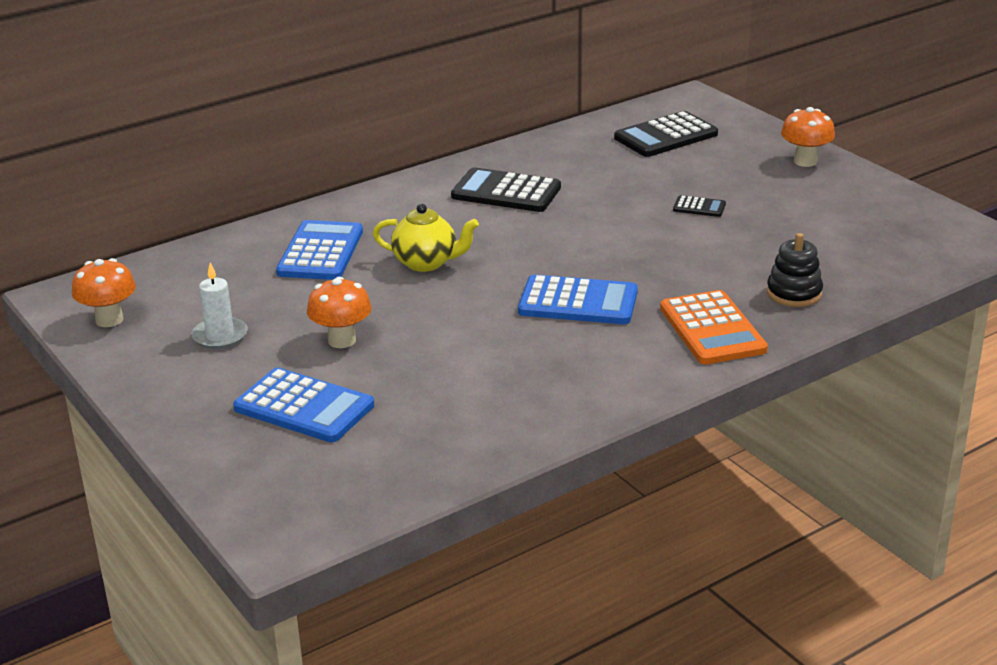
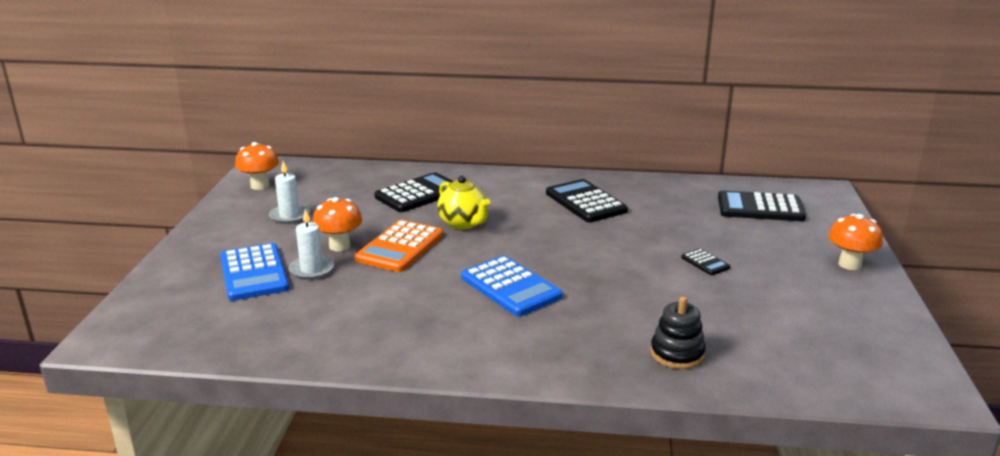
camera: 40 degrees right, 5 degrees down
(321, 252) = (419, 194): blue calculator -> black calculator
(359, 375) = (312, 270): none -> white candle
(712, 329) = (569, 348): orange calculator -> orange calculator (400, 247)

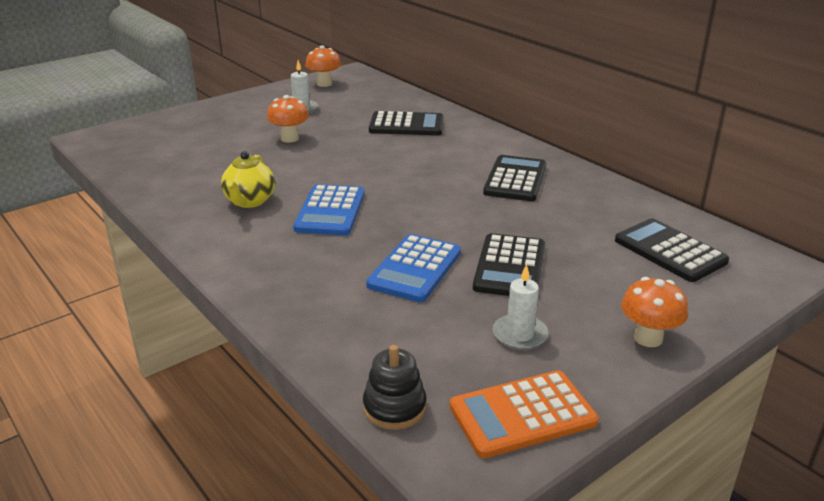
camera: 45 degrees right, 5 degrees up
(253, 273) = (216, 134): blue calculator -> blue calculator (414, 269)
(312, 270) = (246, 146): white candle -> white candle (520, 335)
(400, 247) = (321, 154): orange calculator -> orange calculator (522, 414)
(463, 223) = (392, 157): yellow teapot -> yellow teapot (249, 201)
(677, 354) = (336, 313): black stacking toy -> black stacking toy (394, 407)
(705, 262) = (509, 267): black calculator -> black calculator, size x2.07

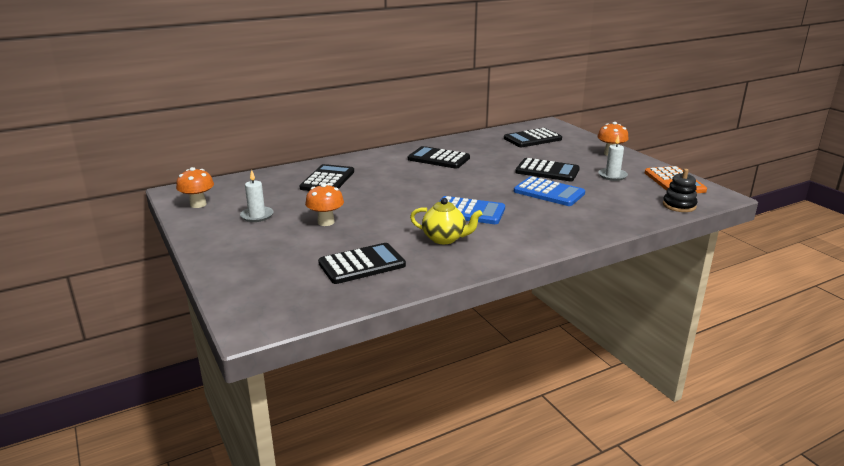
camera: 80 degrees left, 5 degrees down
(190, 165) = (362, 264): none -> black calculator

